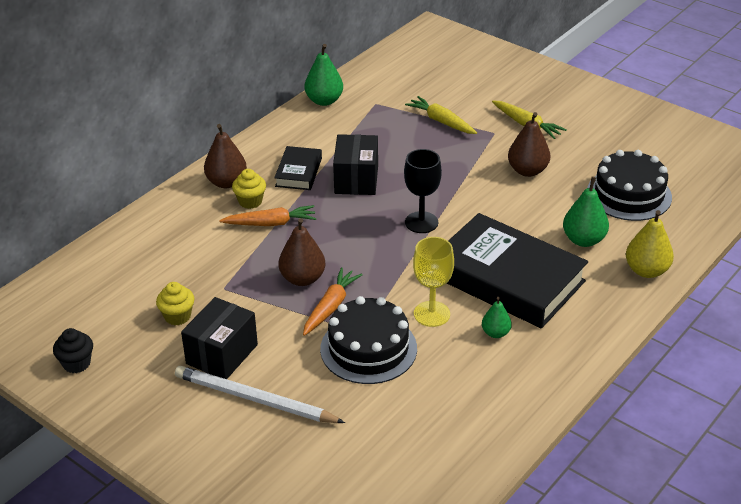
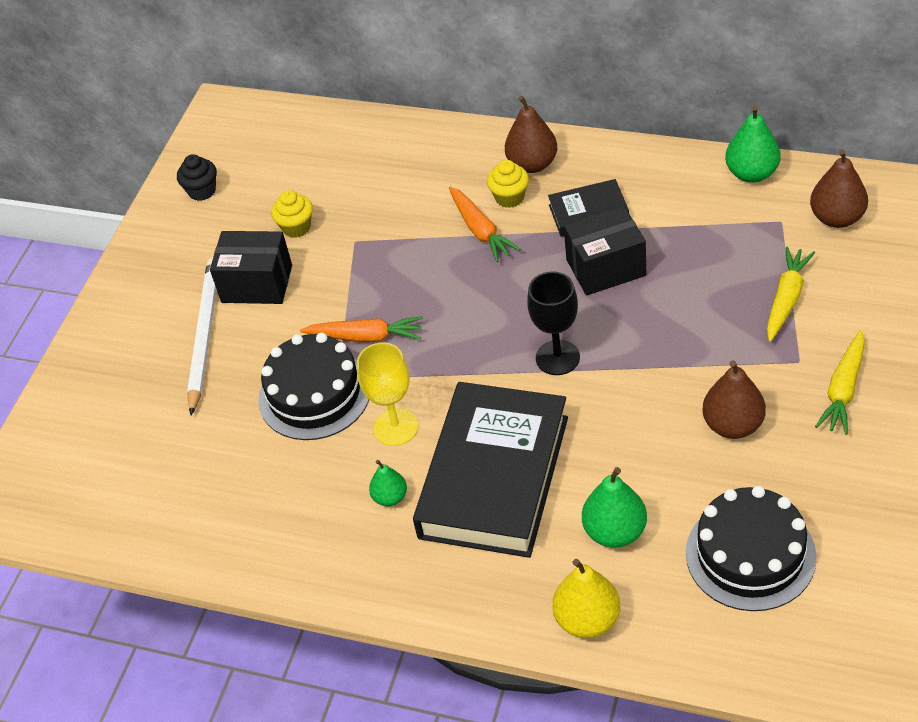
camera: 75 degrees right, 10 degrees up
(302, 279) = (400, 295): brown pear -> brown pear (837, 218)

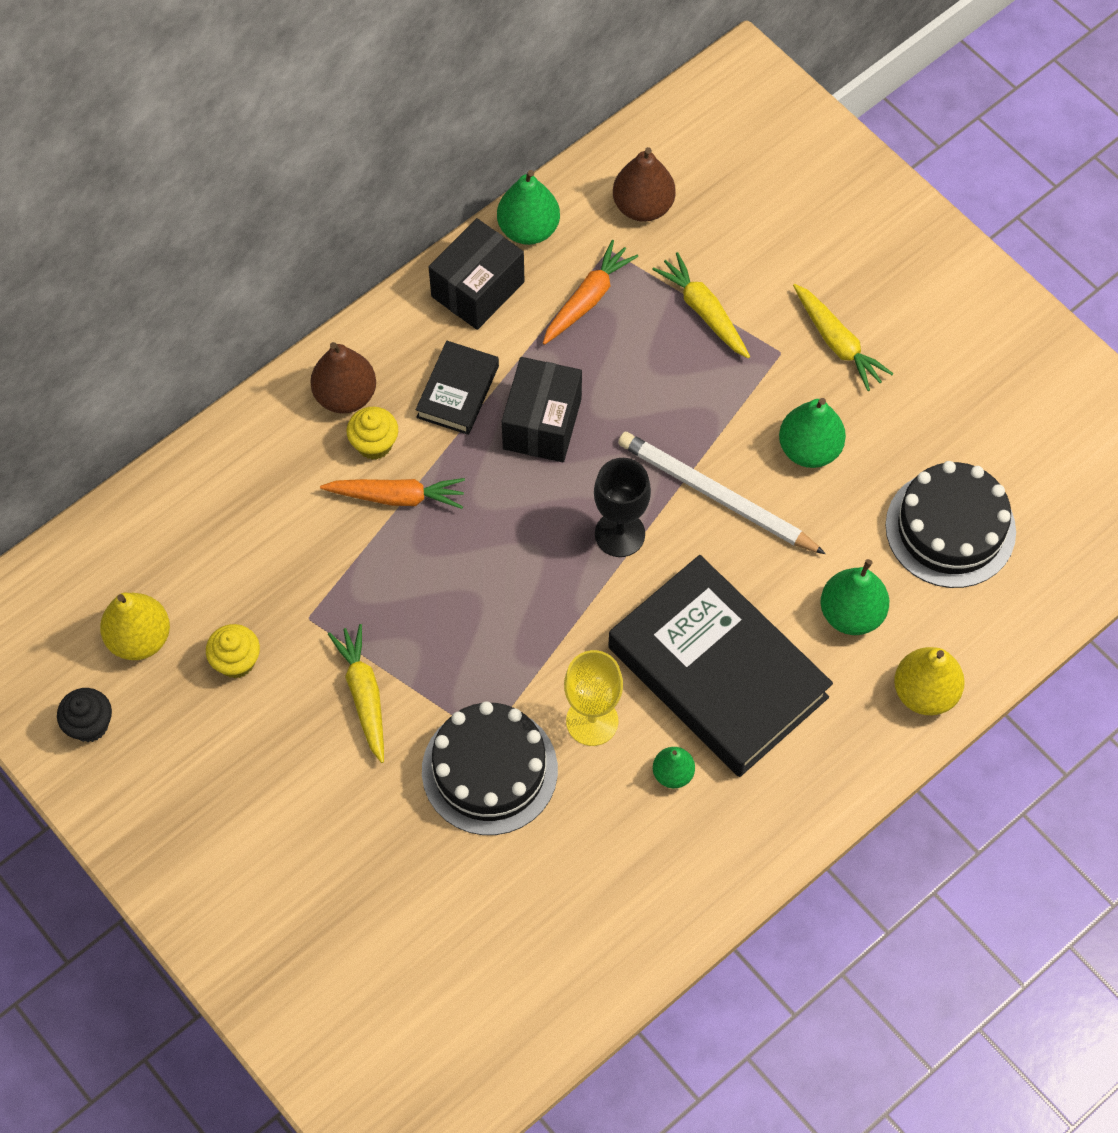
camera: 65 degrees left, 15 degrees up
(204, 335) = (319, 833): white pencil -> white pencil (716, 496)
(257, 284) = (287, 743): black box -> black box (477, 289)
(277, 177) = (139, 638): none -> yellow pear
(320, 299) = (364, 695): none -> yellow carrot
(366, 337) = (452, 682): orange carrot -> orange carrot (588, 299)
(733, 425) = (809, 449): brown pear -> green pear

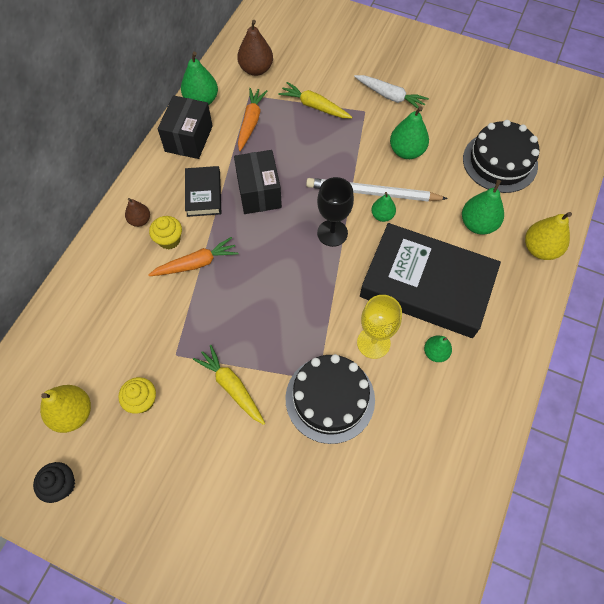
camera: 25 degrees left, 0 degrees up
(345, 395) = (140, 220): brown pear -> brown pear, size x0.61
(711, 538) = (382, 215): none -> green pear
(837, 343) = (390, 96): yellow carrot -> white carrot

